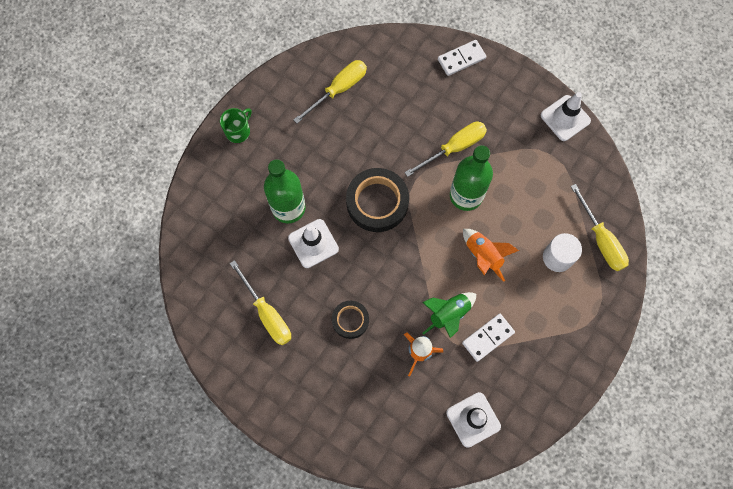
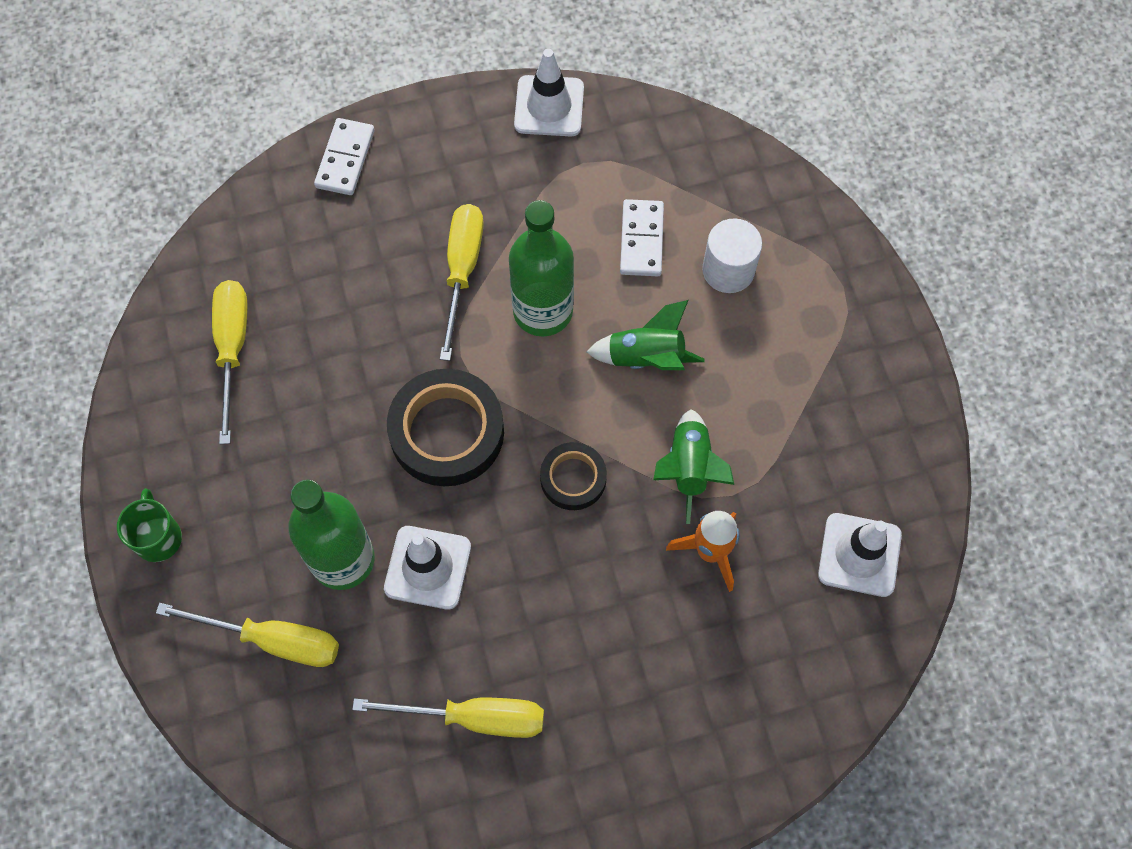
camera: 50 degrees left, 5 degrees down
(350, 320) = (585, 606): black tape -> black tape (573, 478)
(483, 256) = (646, 358): orange rocket -> green rocket
(488, 338) = (763, 444): white domino -> white domino (642, 240)
(601, 240) = (750, 200): yellow screwdriver -> yellow screwdriver (273, 640)

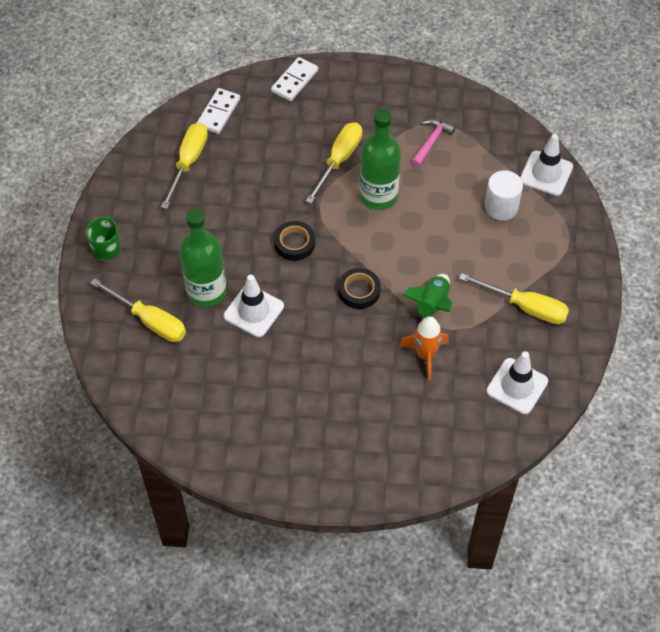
camera: 20 degrees right, 10 degrees down
(447, 432) = (294, 243): black tape -> black tape, size x0.57
(474, 717) = (248, 398): yellow screwdriver -> yellow screwdriver (525, 307)
(549, 106) = (428, 86): white traffic cone -> white traffic cone (546, 173)
(587, 196) = (431, 142): none -> pink hammer
(642, 240) = (454, 175): white domino -> white domino (218, 112)
(646, 358) = (430, 239): green rocket -> none

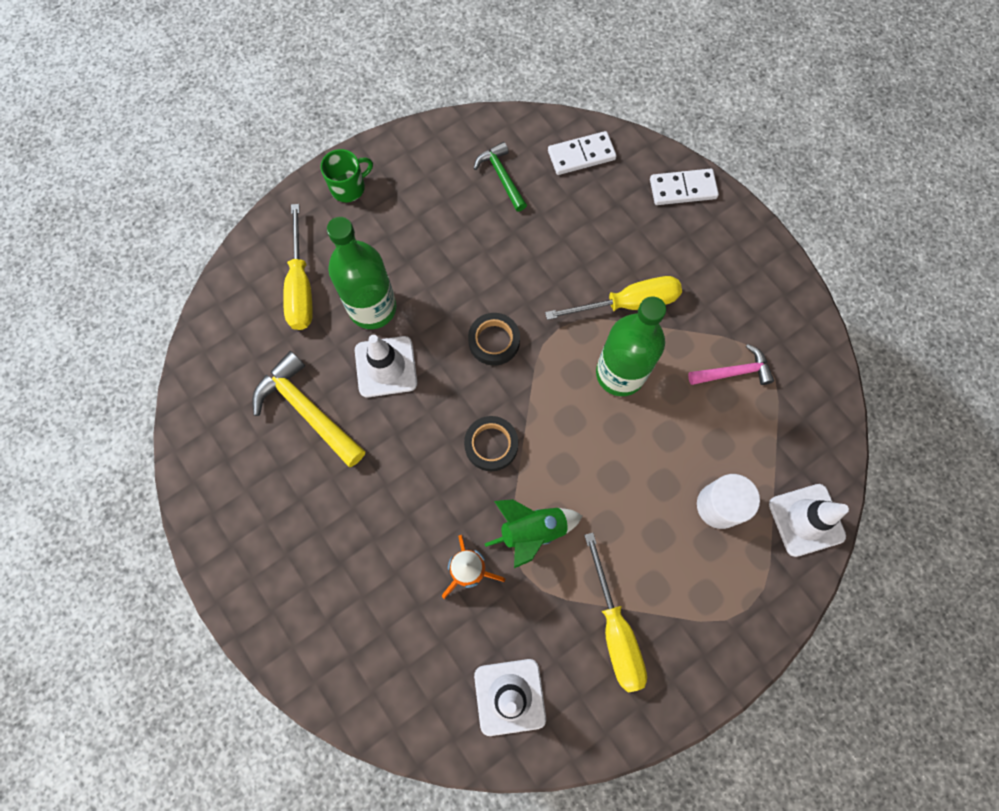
camera: 50 degrees right, 15 degrees up
(188, 162) = (501, 176): yellow screwdriver -> green hammer
(239, 373) = (307, 410): none -> yellow hammer

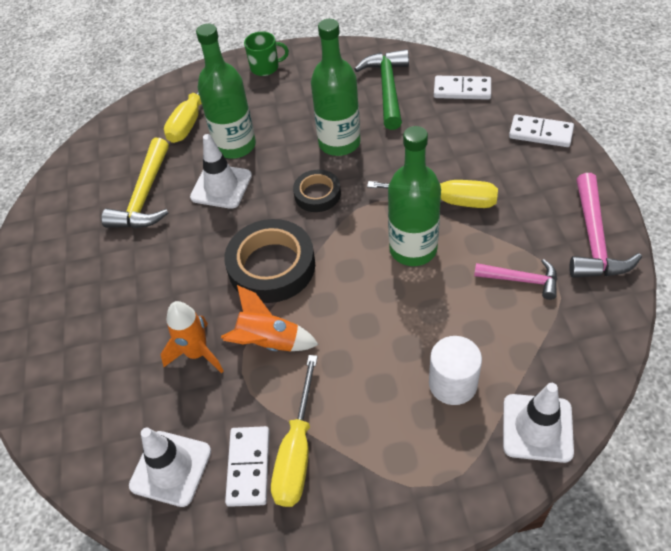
camera: 30 degrees right, 20 degrees down
(307, 410) = (144, 197): yellow hammer -> yellow hammer turned 150 degrees counterclockwise
(485, 267) = (339, 143): none -> green bottle
(491, 445) = (271, 266): black tape -> black tape, size x1.75
(501, 176) = (387, 88): green hammer -> green hammer, size x1.59
(532, 531) = (268, 342): green rocket -> orange rocket
(580, 664) = (248, 467): none -> white domino
(780, 303) = (594, 240): none -> pink hammer

